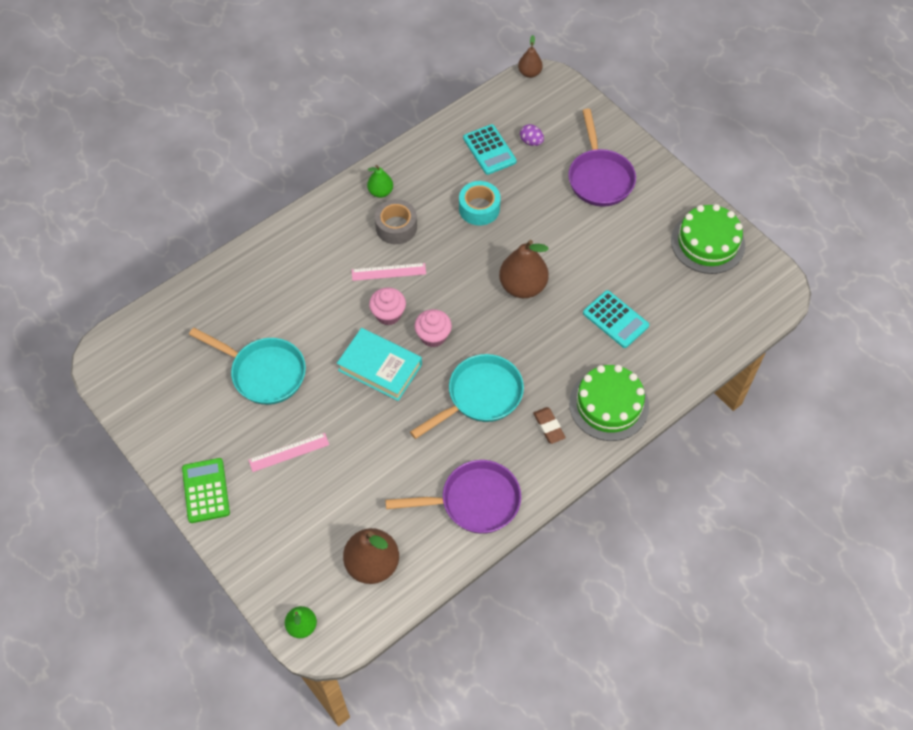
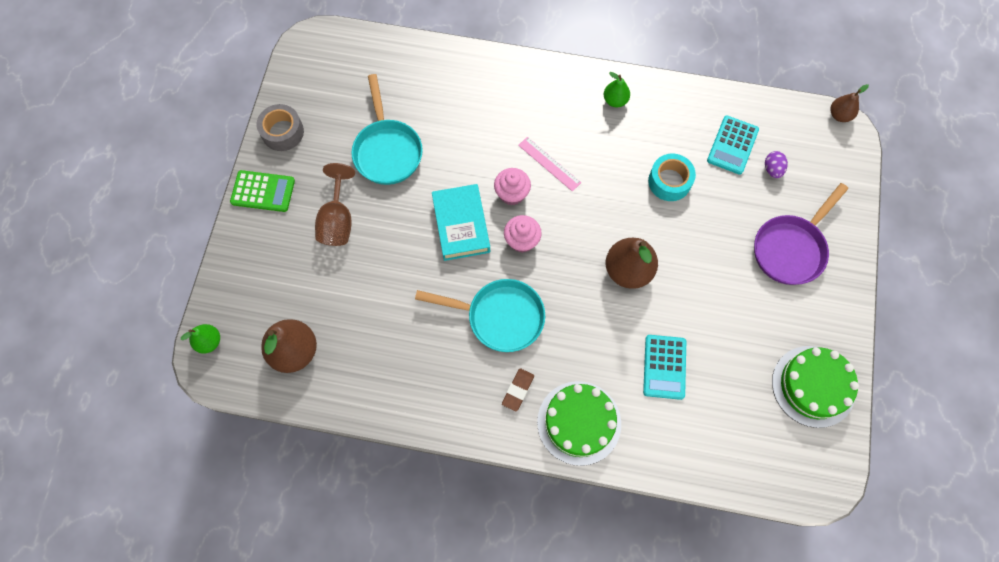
camera: 50 degrees right, 10 degrees up
(206, 490) = (263, 191): green calculator -> green calculator turned 60 degrees clockwise
(289, 452) = (337, 220): pink ruler -> brown goblet
(396, 227) = (594, 137): grey tape -> grey tape (282, 132)
(474, 501) = (405, 384): purple pan -> none

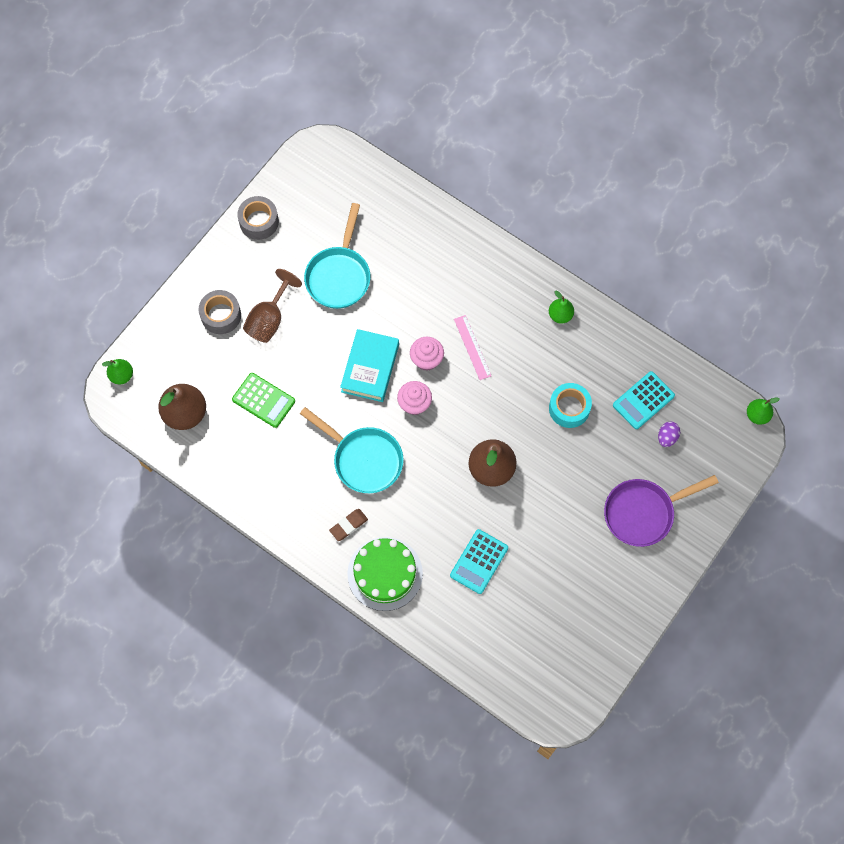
camera: 25 degrees right, 0 degrees up
(263, 191) = (219, 267): green calculator -> green calculator (263, 400)
(286, 237) = (221, 315): none -> grey tape
(813, 386) = (595, 634): green cake -> none
(839, 115) = (757, 415): brown pear -> green pear

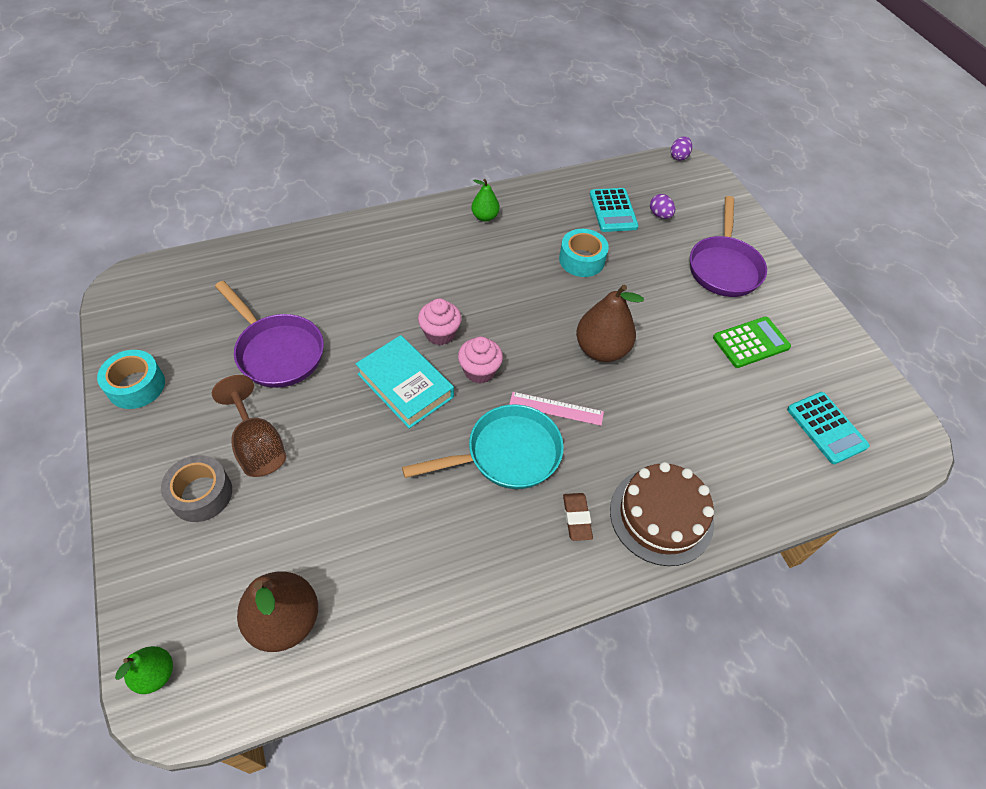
camera: 60 degrees left, 15 degrees down
(259, 222) = (136, 386): grey tape -> turquoise tape
(263, 400) = (349, 514): green calculator -> green calculator (751, 342)
(339, 276) = (277, 351): turquoise pan -> purple pan
(385, 573) = (661, 516): green cake -> brown cake
(472, 347) = (459, 292): pink ruler -> pink ruler (556, 409)
(479, 561) = (699, 417): turquoise calculator -> turquoise calculator (826, 428)
(757, 415) = (679, 157): green pear -> purple egg

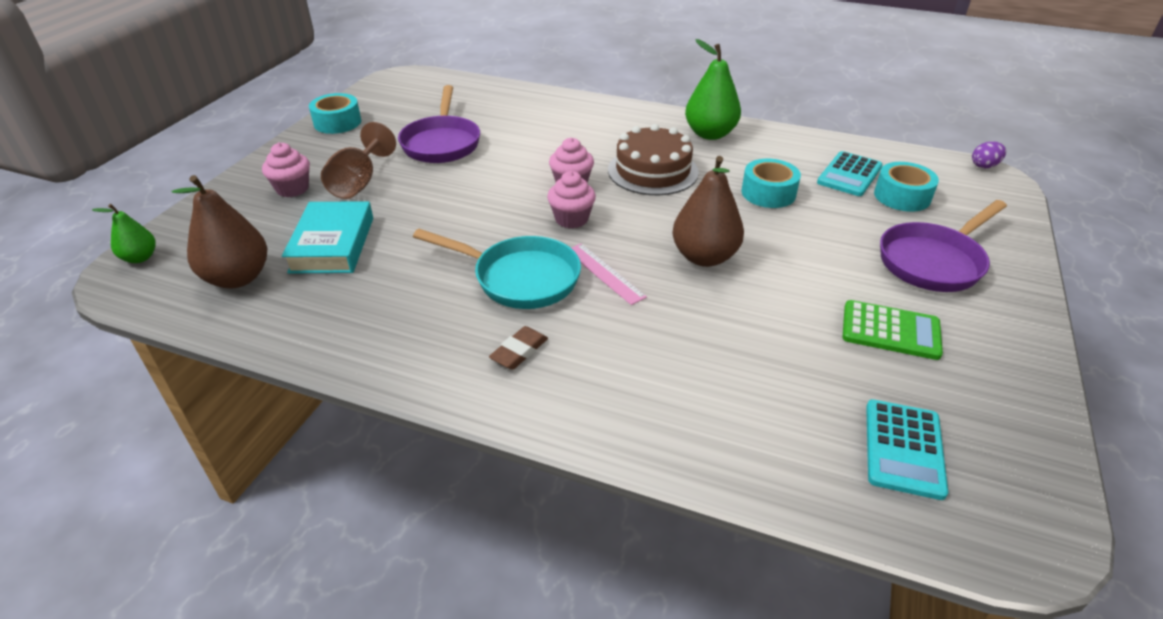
camera: 45 degrees right, 15 degrees down
(201, 494) = (292, 189): grey tape -> pink cupcake
(405, 385) = (501, 200): turquoise book -> turquoise book (332, 244)
(485, 217) = (710, 134): green pear -> green pear, size x1.79
(660, 215) = (902, 196): purple egg -> turquoise tape
(661, 516) = (600, 398): brown cake -> brown cake (653, 171)

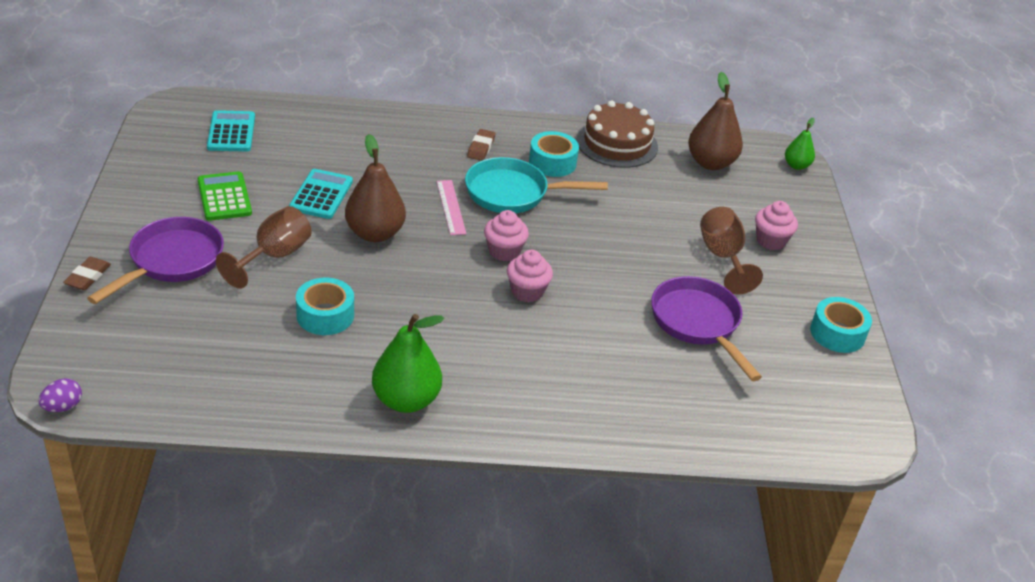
camera: 155 degrees right, 0 degrees up
(332, 244) = (676, 197): turquoise book -> none
(604, 273) = (451, 207): pink ruler -> pink ruler turned 45 degrees clockwise
(653, 171) = (453, 324): brown cake -> brown cake (617, 143)
(820, 250) = (274, 256): none -> brown goblet
(849, 175) = (234, 359): turquoise calculator -> turquoise calculator (321, 195)
(890, 331) = (224, 197): green calculator -> green calculator turned 75 degrees clockwise
(902, 196) = (181, 336): turquoise tape -> turquoise tape (552, 162)
(1020, 260) = (88, 276): none -> brown eraser

